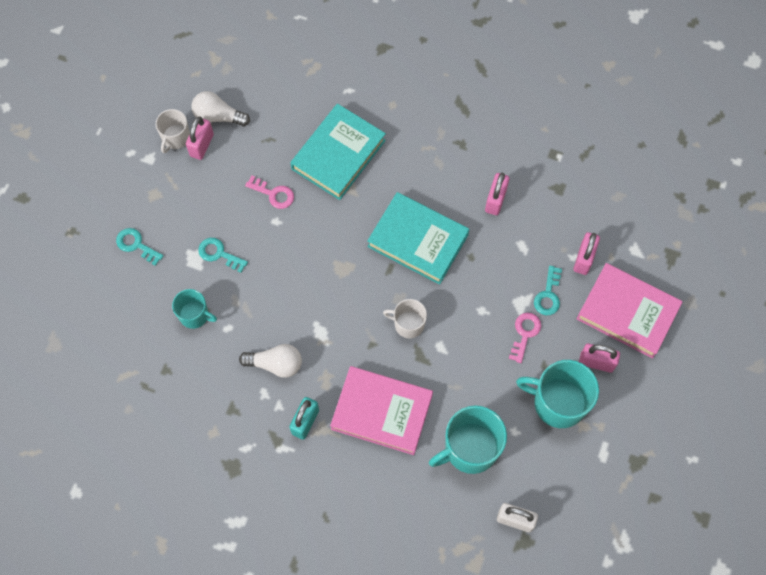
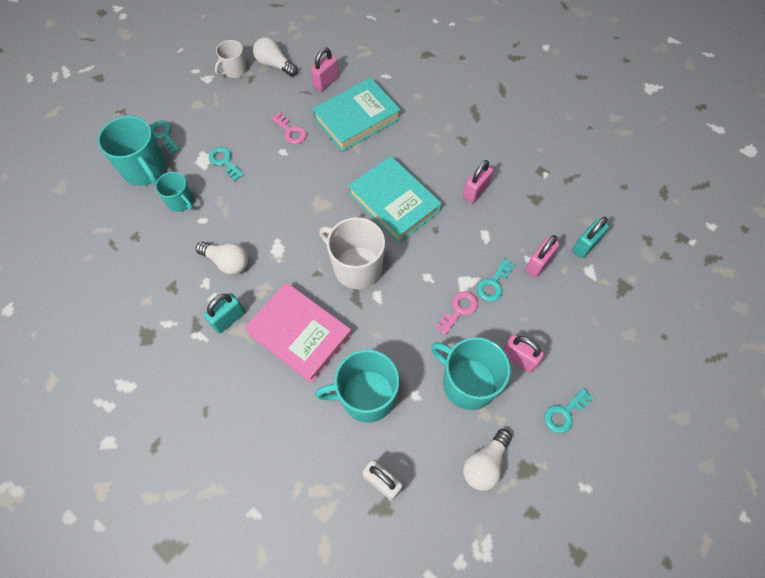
camera: 20 degrees right, 5 degrees down
(137, 292) = (145, 169): none -> turquoise mug
(202, 145) = (252, 81): pink padlock -> pink padlock (326, 82)
(408, 324) = (356, 267): white mug -> white mug, size x1.73
(599, 470) = (485, 463): none -> white light bulb
(623, 224) = (585, 245): none -> turquoise padlock
(627, 312) = (564, 323): pink book -> none
(654, 399) = (564, 413): none -> turquoise key

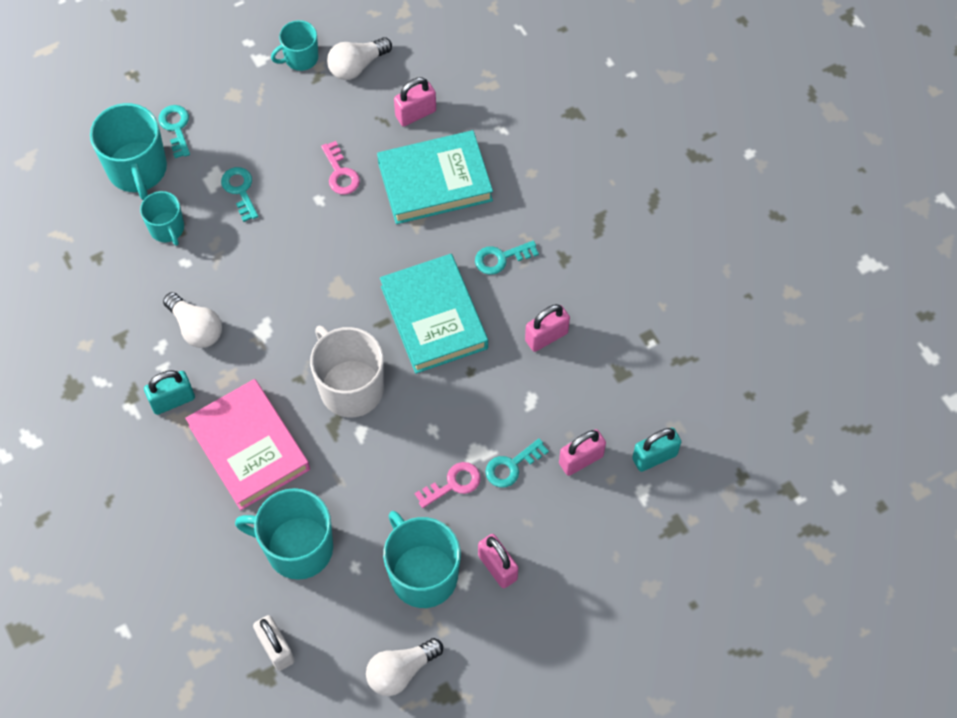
camera: 20 degrees right, 0 degrees up
(235, 70) = (300, 58): white mug -> turquoise mug
(275, 65) = (357, 66): white light bulb -> white light bulb turned 90 degrees counterclockwise
(564, 413) = (521, 649): turquoise key -> turquoise key (501, 258)

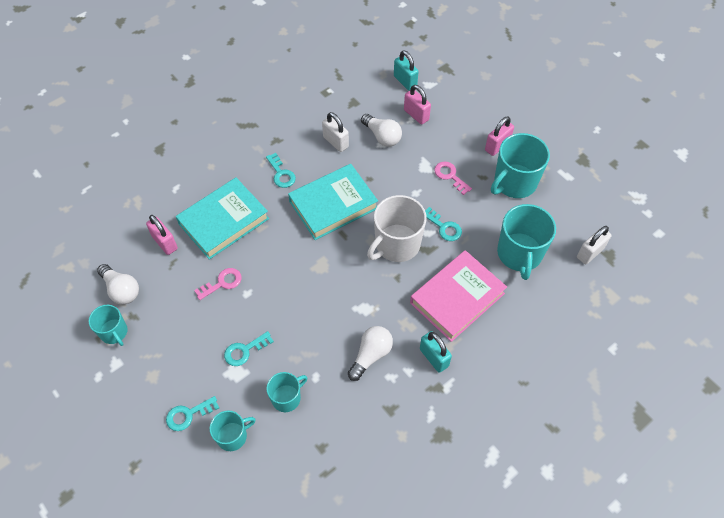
camera: 100 degrees left, 5 degrees down
(137, 169) = (233, 436): turquoise mug -> turquoise mug, size x0.58
(401, 671) = (578, 184): white light bulb -> white light bulb (382, 136)
(435, 182) = (224, 221): turquoise book -> turquoise book turned 75 degrees clockwise
(511, 466) = (429, 148): turquoise key -> turquoise key (444, 227)
(546, 336) = (335, 142): pink padlock -> white padlock

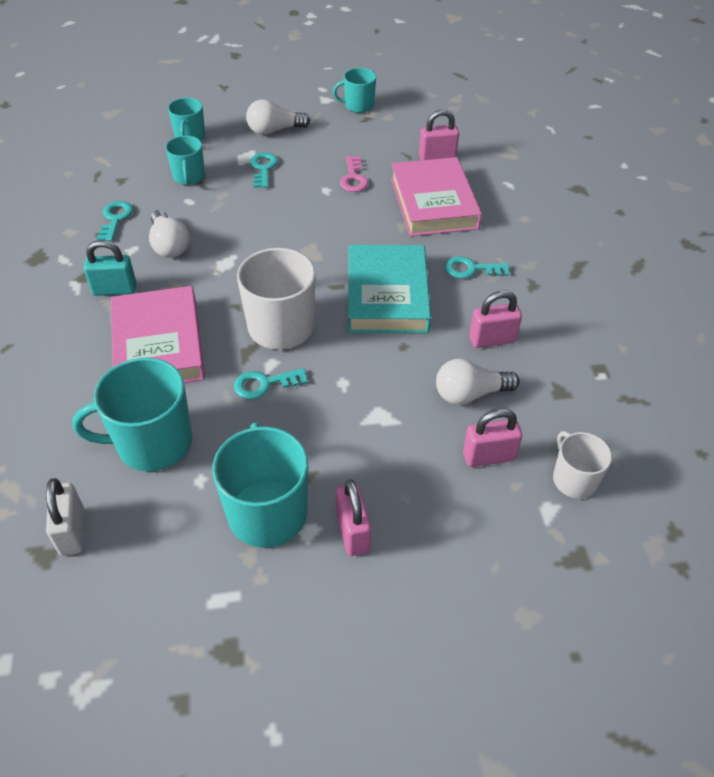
camera: 120 degrees right, 10 degrees down
(121, 290) = (402, 120): white light bulb -> white light bulb (274, 130)
(188, 415) = (236, 121): turquoise key -> turquoise key (115, 219)
(224, 221) = (433, 203): turquoise book -> pink book
(335, 142) = (492, 340): white padlock -> pink padlock
(405, 81) = (573, 479): turquoise padlock -> white mug
(450, 176) = (341, 436): pink key -> none
(519, 254) = (152, 443): turquoise mug -> turquoise mug turned 45 degrees counterclockwise

